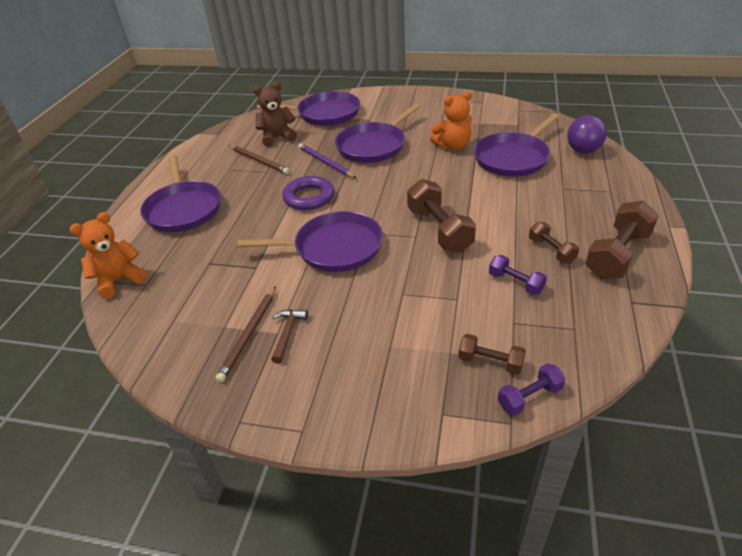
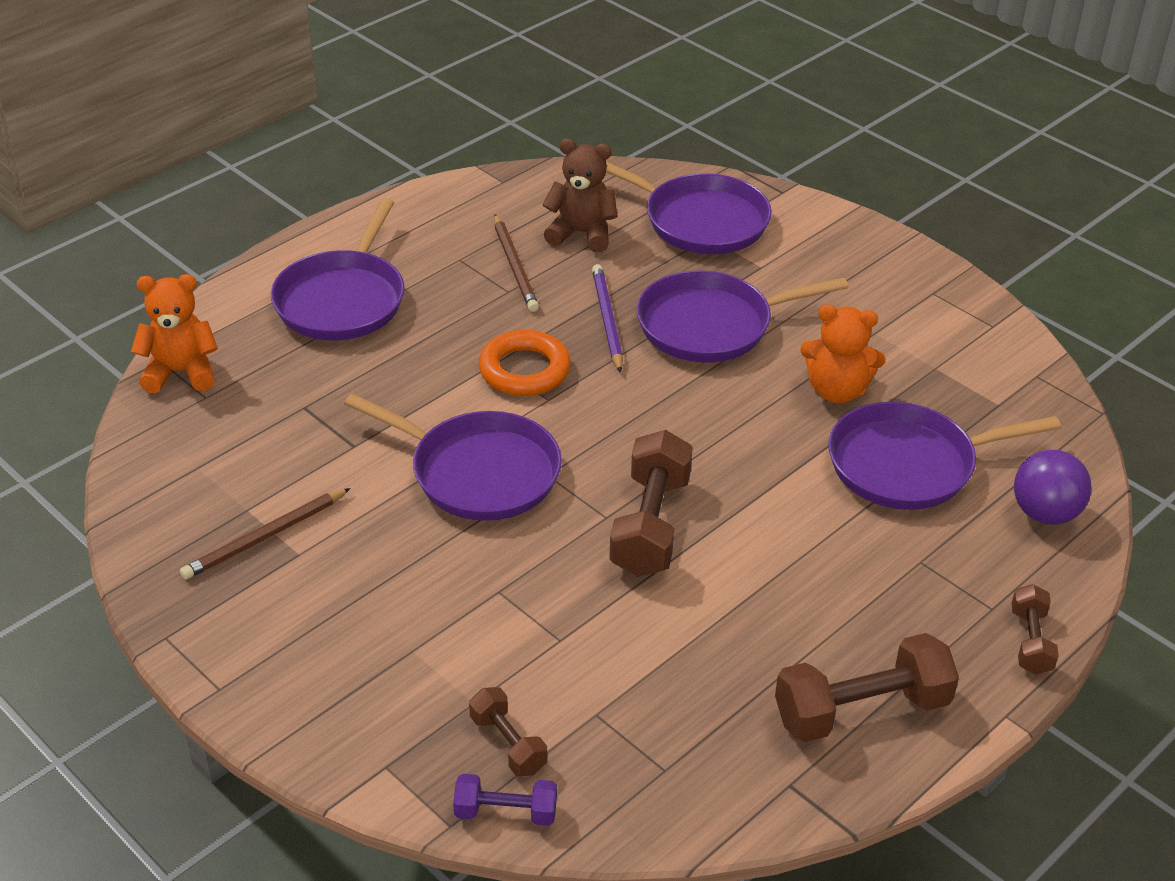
camera: 30 degrees right, 0 degrees up
(287, 333) = (309, 562): brown hammer -> none
(309, 197) = (524, 370): purple ring -> orange ring
(515, 283) = (663, 664): purple dumbbell -> none
(551, 251) = (772, 648): brown dumbbell -> brown dumbbell (1030, 642)

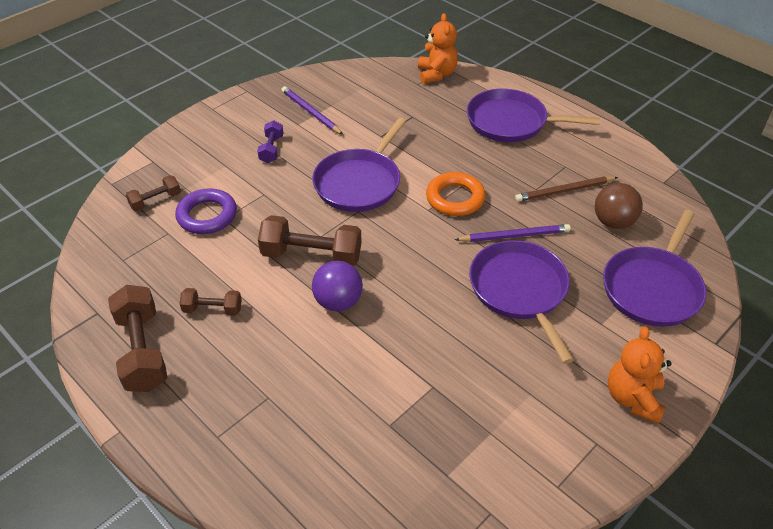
camera: 90 degrees right, 5 degrees up
(265, 537) = (310, 112): brown pencil -> purple pencil
(505, 812) = (113, 201): purple dumbbell -> purple dumbbell (271, 149)
(552, 663) = (207, 215): none -> purple ring
(581, 233) = (613, 222): brown teddy bear -> brown ball
(837, 390) = (453, 362): orange teddy bear -> orange teddy bear (633, 398)
(909, 464) = (370, 401): purple pan -> none
(1030, 642) = (181, 457): brown dumbbell -> brown dumbbell (212, 309)
(1045, 513) = (313, 489): purple ball -> purple ball (338, 302)

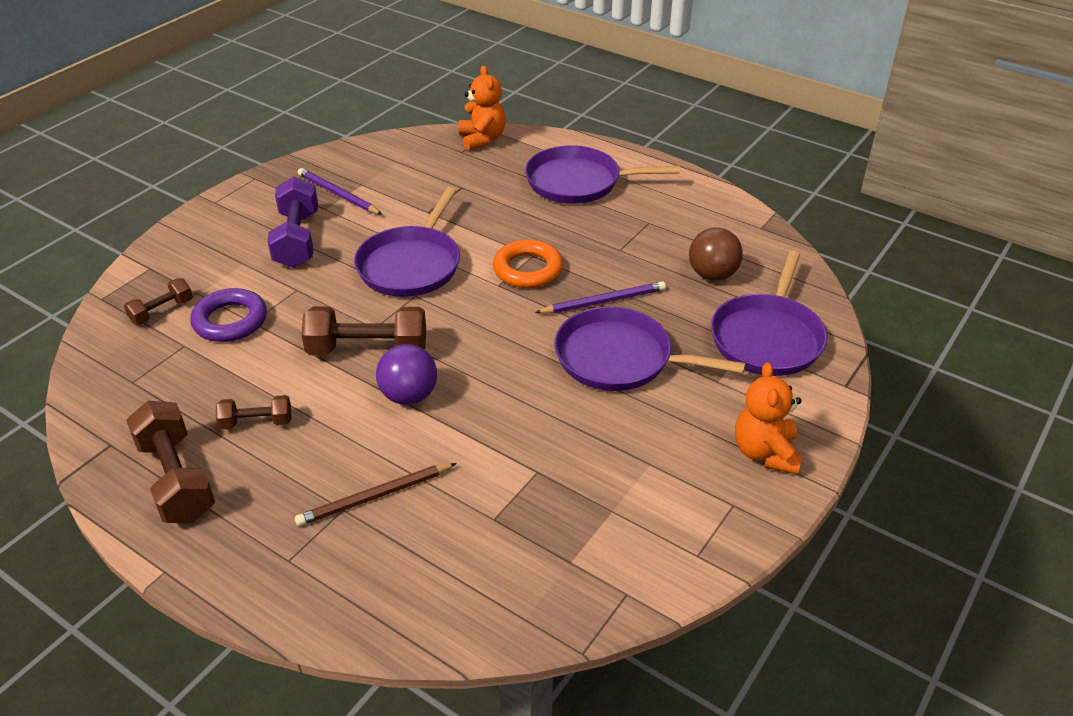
camera: 10 degrees left, 5 degrees down
(271, 149) = (297, 239): purple dumbbell -> purple dumbbell, size x1.81
(520, 291) = (620, 358): purple pan -> purple pan turned 45 degrees counterclockwise
(564, 191) = (652, 248): brown pencil -> brown pencil (375, 497)

